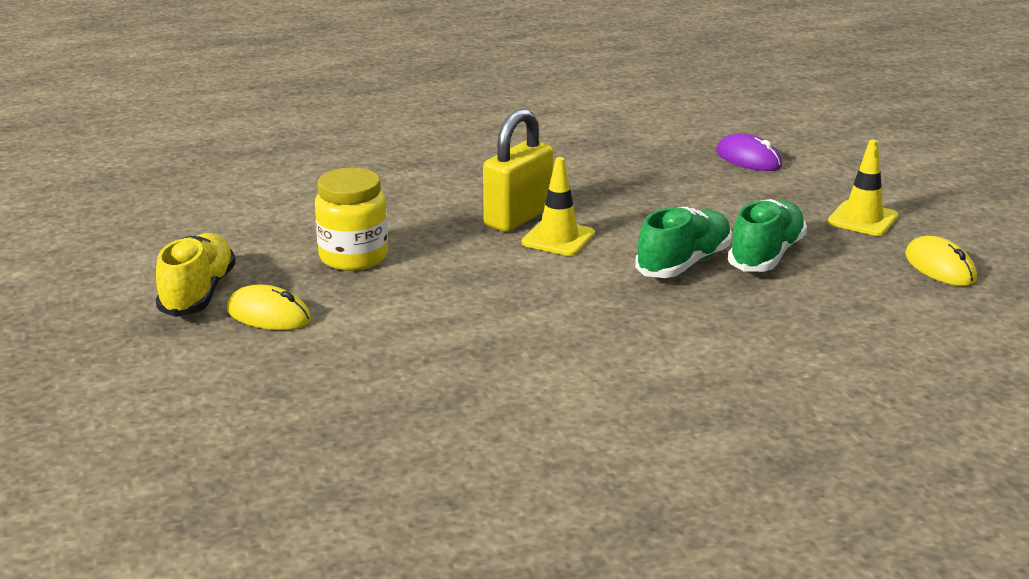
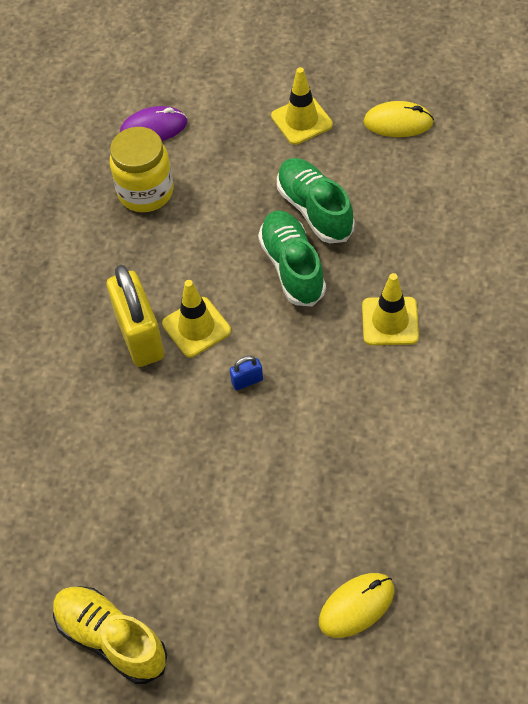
camera: 55 degrees left, 30 degrees up
(269, 315) = (186, 595): yellow mouse -> yellow mouse (356, 606)
(353, 257) = (126, 490): yellow jar -> yellow jar (145, 192)
(527, 278) = (247, 381): none -> blue padlock
(685, 331) = (390, 321): none -> yellow traffic cone

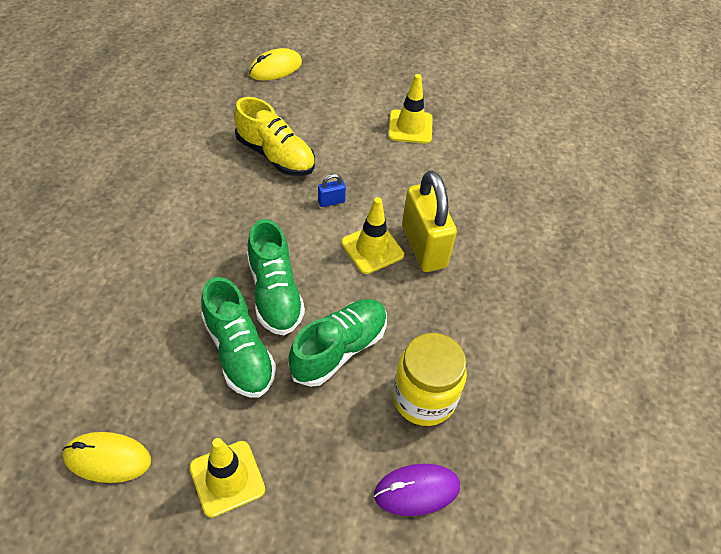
camera: 175 degrees right, 5 degrees down
(111, 639) = (434, 71): yellow shoe -> yellow shoe (275, 155)
(223, 222) = (339, 349): none -> green shoe
(390, 321) = (196, 233): yellow traffic cone -> yellow traffic cone (410, 127)

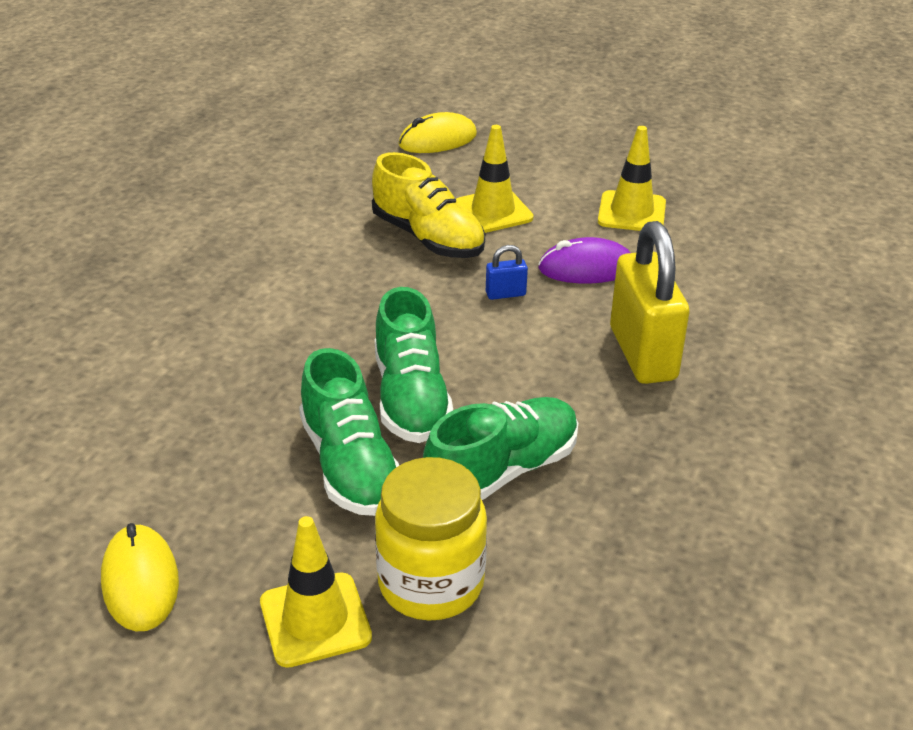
camera: 10 degrees right, 15 degrees down
(107, 458) = (140, 582): yellow mouse -> yellow mouse turned 60 degrees clockwise
(372, 249) = (563, 352): yellow traffic cone -> yellow traffic cone (493, 211)
(416, 491) = (610, 659): purple mouse -> purple mouse (586, 268)
(424, 398) = (630, 540): yellow jar -> yellow jar (431, 583)

